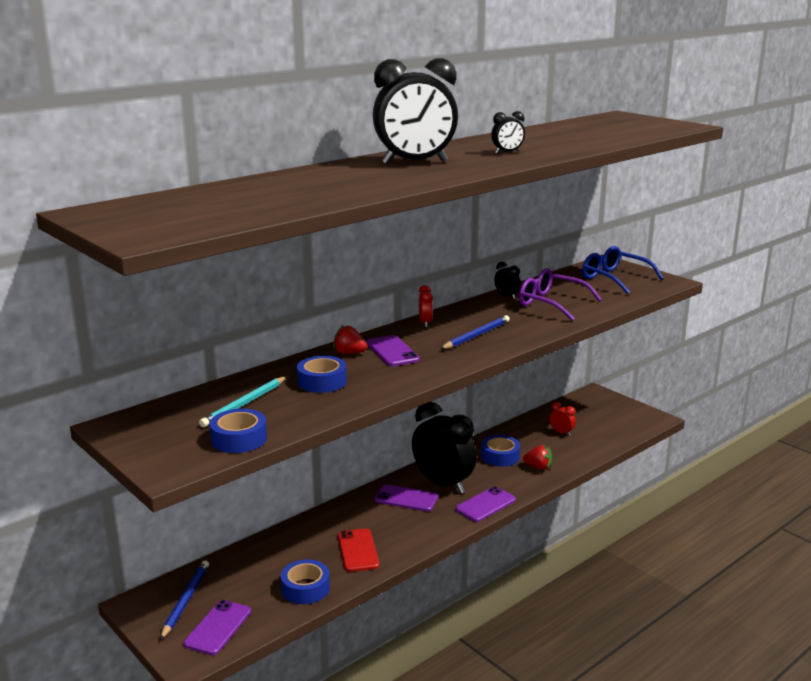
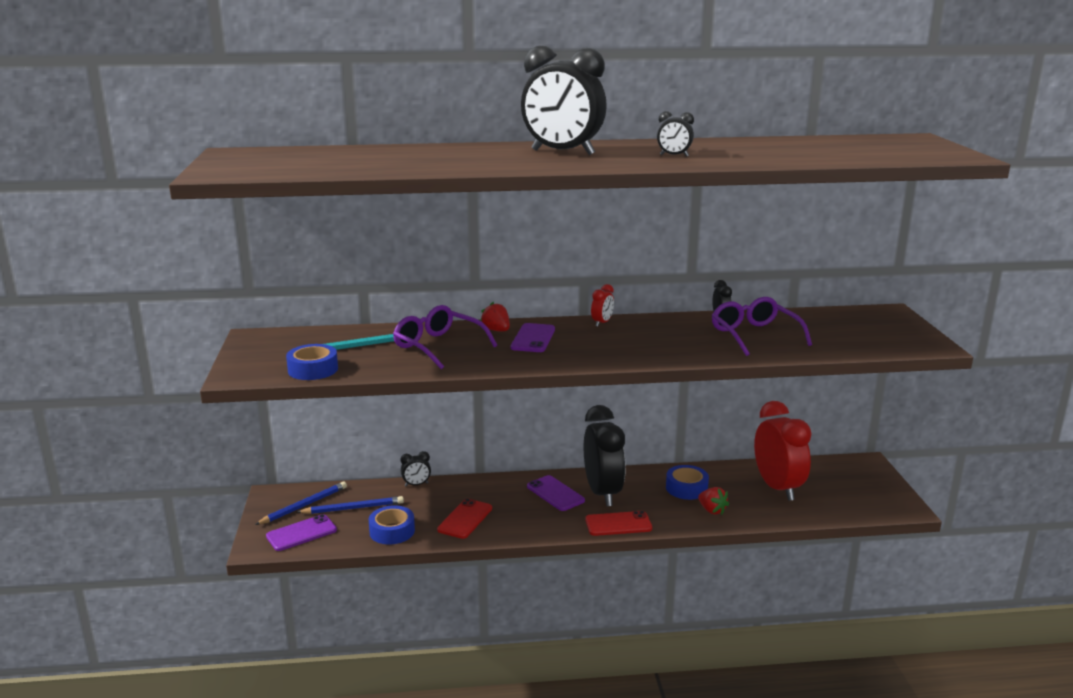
camera: 35 degrees right, 0 degrees up
(274, 537) = (416, 484): none -> black clock
(322, 381) = (438, 346): blue tape -> purple glasses
(476, 335) = (629, 344): blue pencil -> blue pencil (353, 508)
(485, 505) = (618, 524): purple phone -> red phone
(561, 433) = (778, 488): red clock -> red clock, size x2.37
(614, 278) = (869, 328): blue glasses -> none

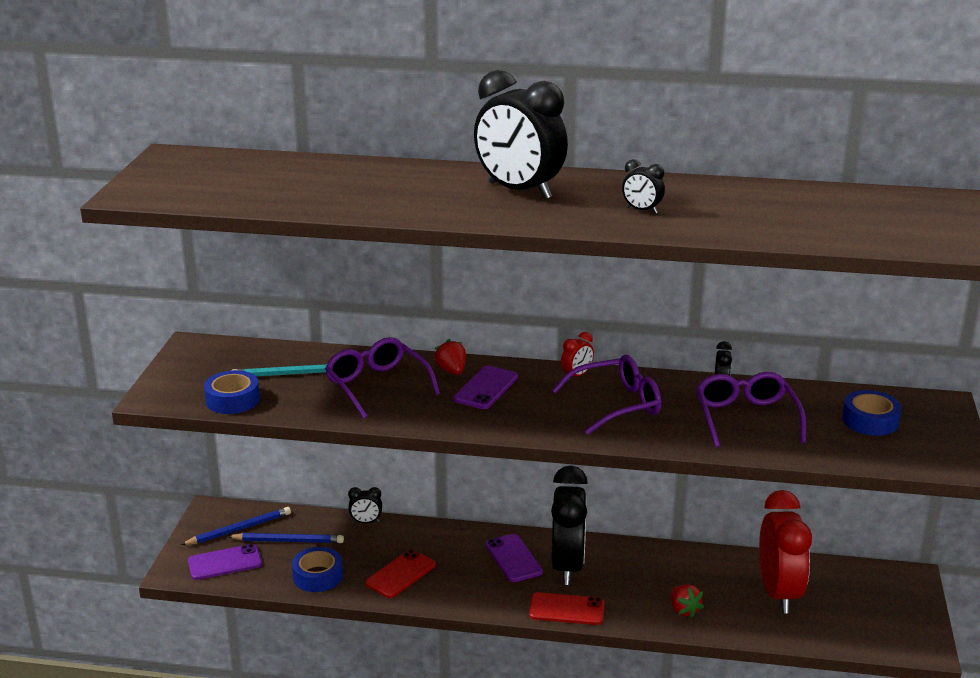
camera: 15 degrees right, 5 degrees up
(647, 337) = (616, 404): none -> purple glasses
(686, 488) = (668, 576): blue tape -> blue tape (870, 421)

